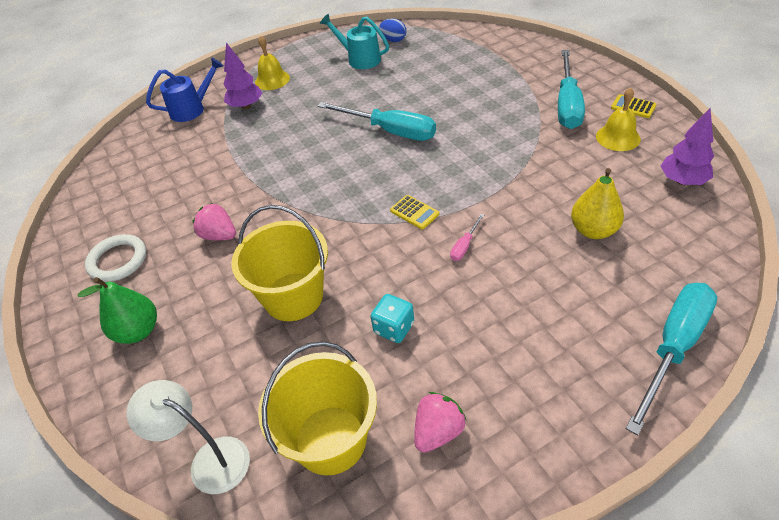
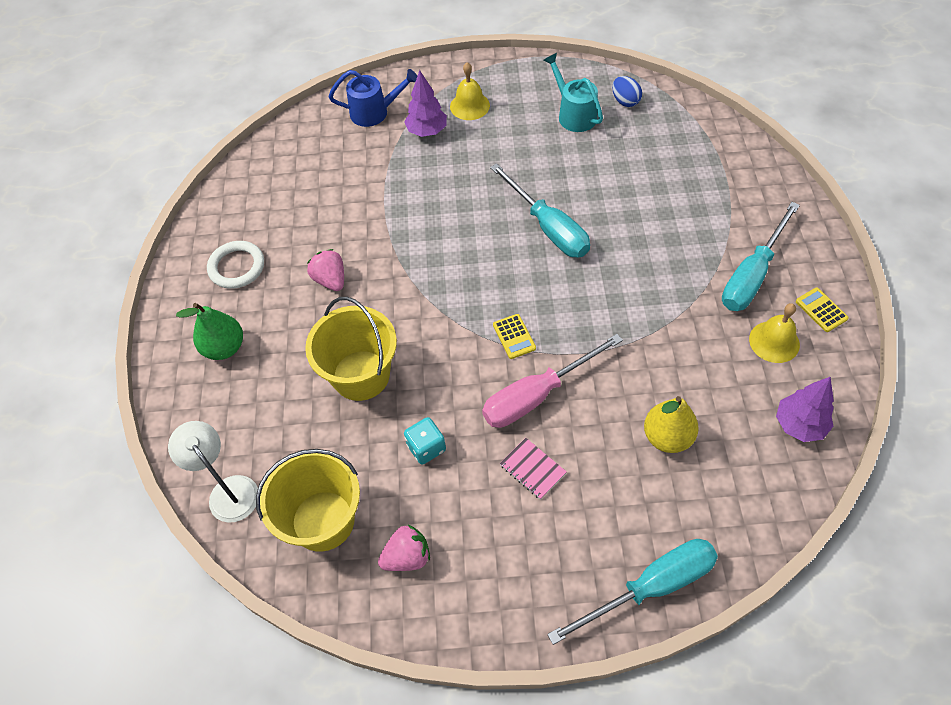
camera: 25 degrees right, 10 degrees up
(464, 246) = (537, 395): pink screwdriver -> pink screwdriver, size x2.36
(502, 302) = (532, 469): none -> pink notebook

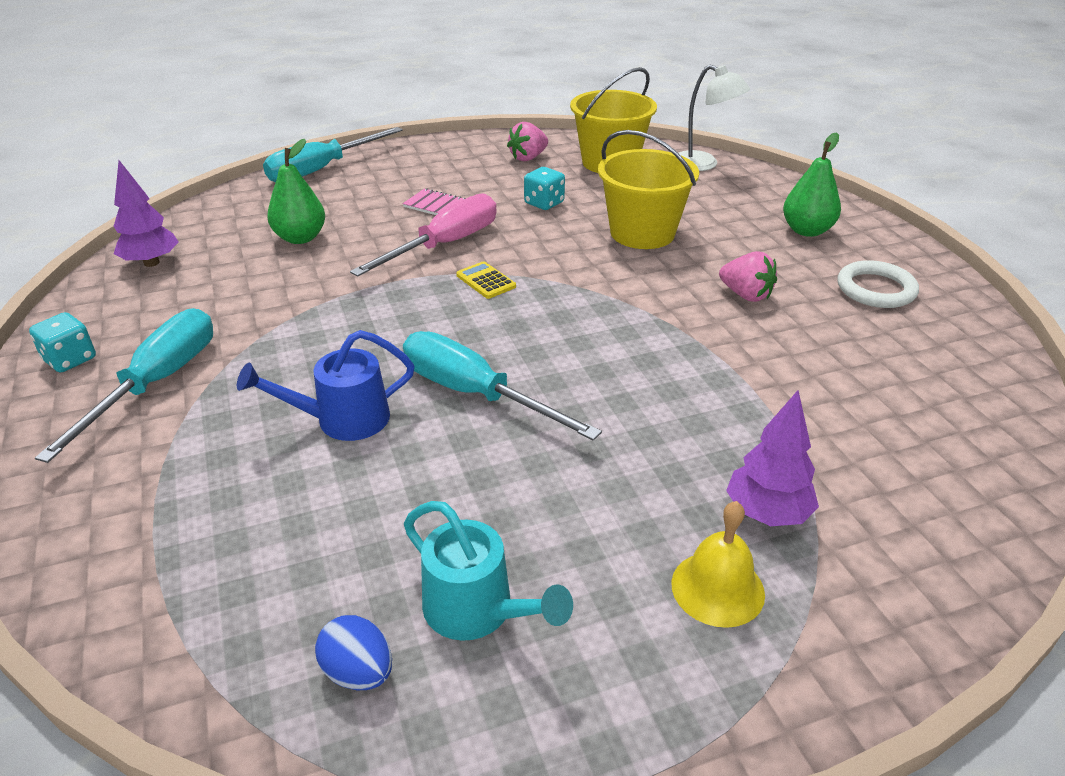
camera: 160 degrees right, 20 degrees down
(375, 112) = (901, 535): blue watering can -> blue watering can (341, 420)
(667, 437) = (300, 238): yellow pear -> green pear
(774, 341) = (152, 321): yellow bell -> none
(821, 310) = (70, 359): yellow calculator -> turquoise dice

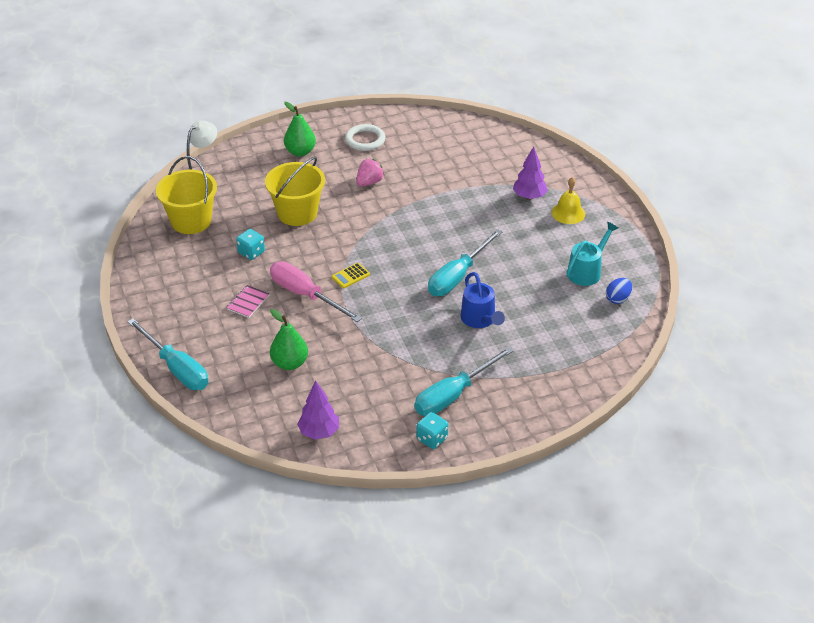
camera: 90 degrees left, 5 degrees up
(157, 383) = (453, 395): turquoise screwdriver -> turquoise screwdriver turned 60 degrees counterclockwise
(528, 158) = (175, 260): pink strawberry -> none

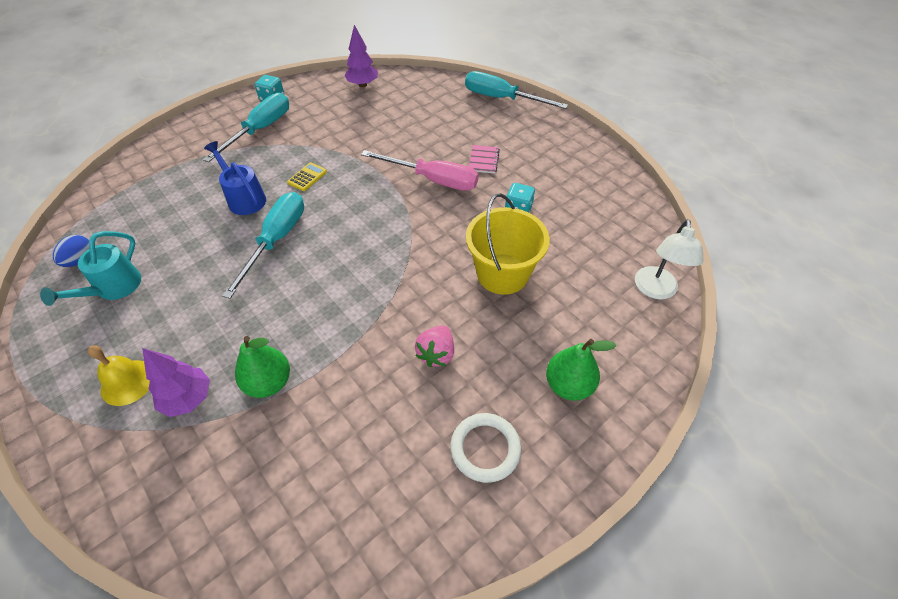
camera: 160 degrees right, 10 degrees up
(191, 221) = (613, 229): yellow bucket -> none
(290, 363) = (412, 122): green pear -> green pear (269, 382)
(350, 276) = (397, 211): yellow calculator -> yellow calculator (307, 177)

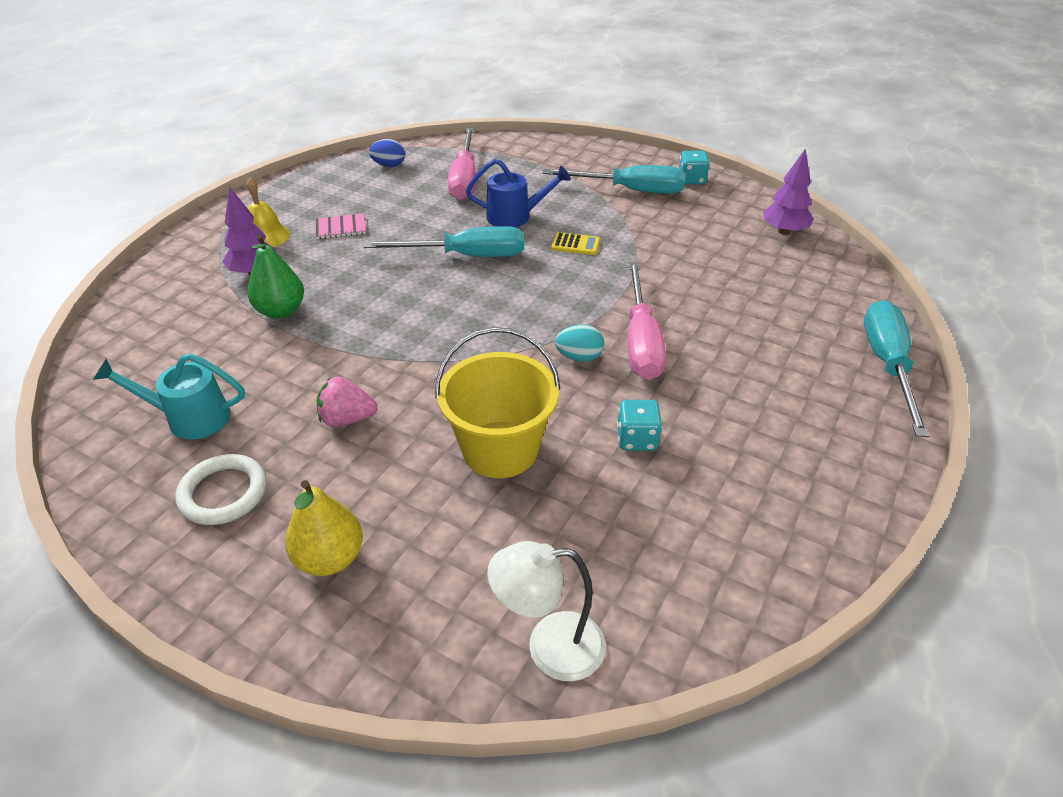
camera: 70 degrees right, 10 degrees down
(113, 289) = (363, 192): turquoise watering can -> turquoise watering can (189, 418)
(158, 214) = (464, 179): none -> pink screwdriver
(244, 198) = (515, 216): blue watering can -> blue watering can turned 60 degrees clockwise
(433, 212) = (579, 357): none -> turquoise egg
(483, 160) = (719, 379): pink notebook -> pink notebook (340, 228)
(568, 385) = (330, 558): green pear -> yellow pear

